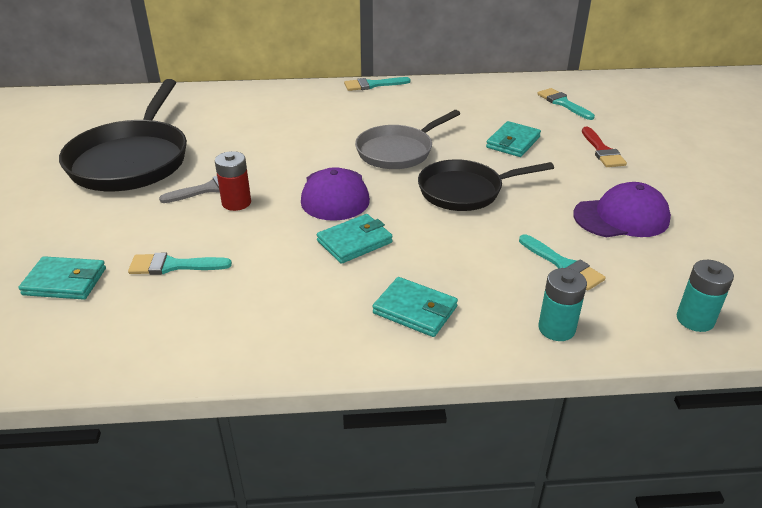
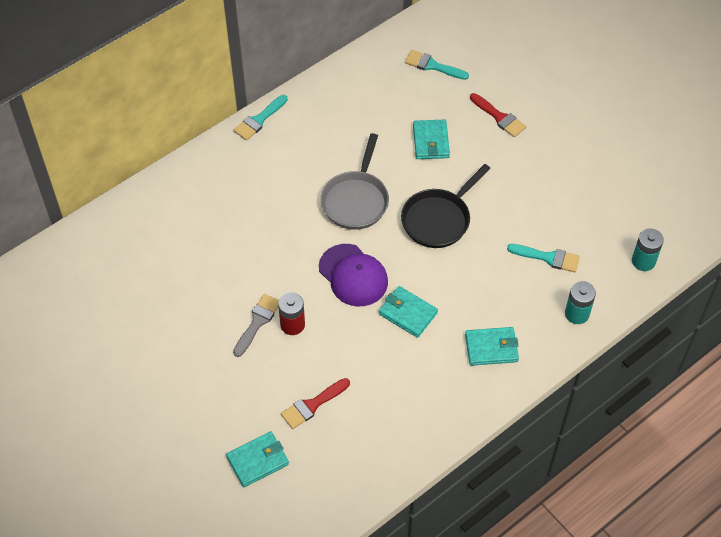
camera: 35 degrees left, 20 degrees up
(132, 160) = (161, 327): black pan -> none
(173, 266) = (313, 405): turquoise brush -> red brush
(354, 242) = (407, 313): turquoise wallet -> turquoise wallet turned 75 degrees counterclockwise
(621, 217) = (554, 189): purple cap -> none

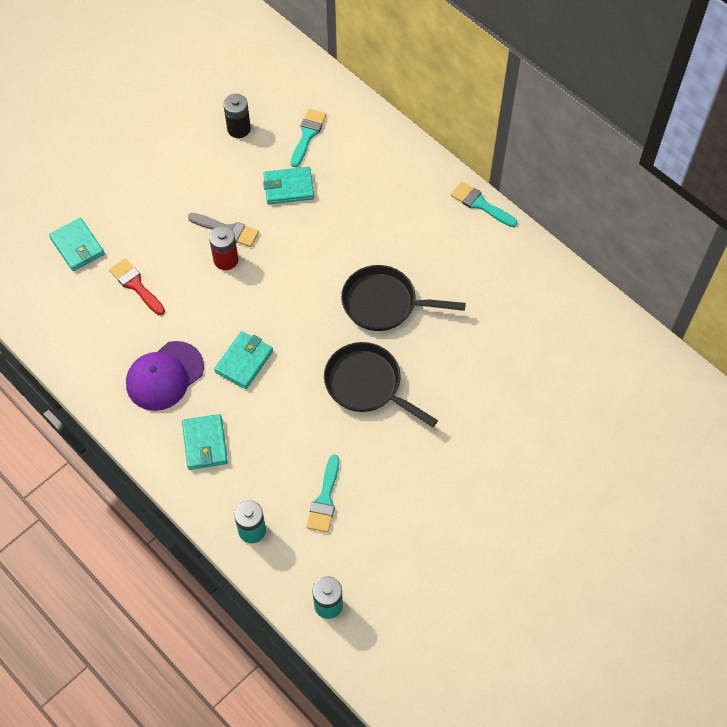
camera: 85 degrees right, 5 degrees up
(133, 308) = (239, 129): none -> black battery
(353, 275) = (288, 308): purple cap -> purple cap (164, 376)
(356, 200) = (384, 303): grey pan -> black pan
(431, 141) = (474, 371): turquoise wallet -> turquoise wallet (288, 187)
(433, 66) = (588, 367): turquoise brush -> turquoise brush (307, 135)
(499, 117) = (521, 442): red brush -> none

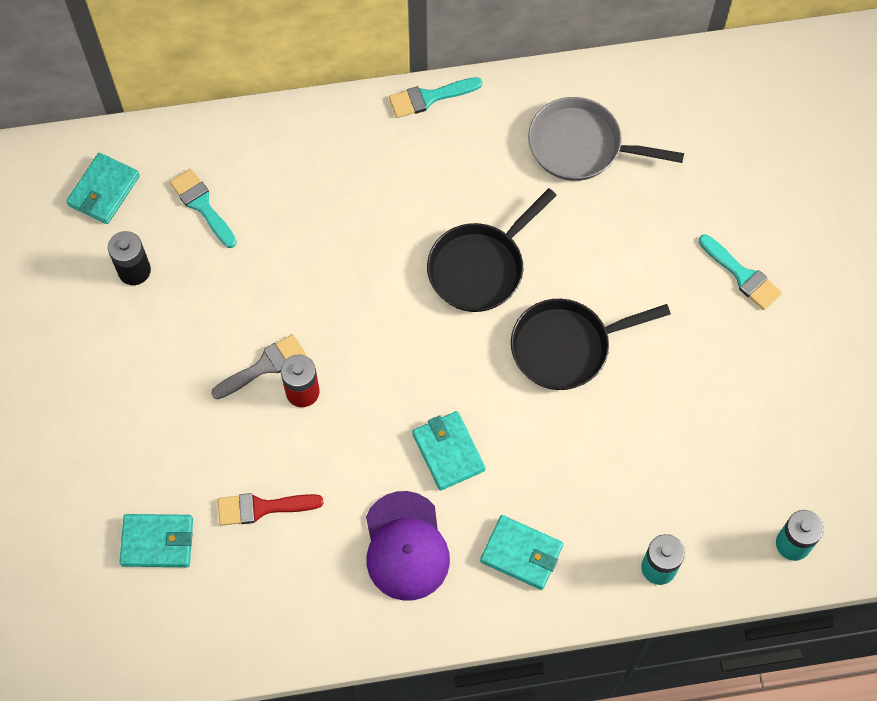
camera: 55 degrees left, 5 degrees up
(288, 187) = (257, 268): turquoise wallet -> turquoise wallet (104, 191)
(325, 499) = (671, 472): turquoise brush -> turquoise brush (741, 275)
(518, 308) = (581, 146): none -> grey pan

